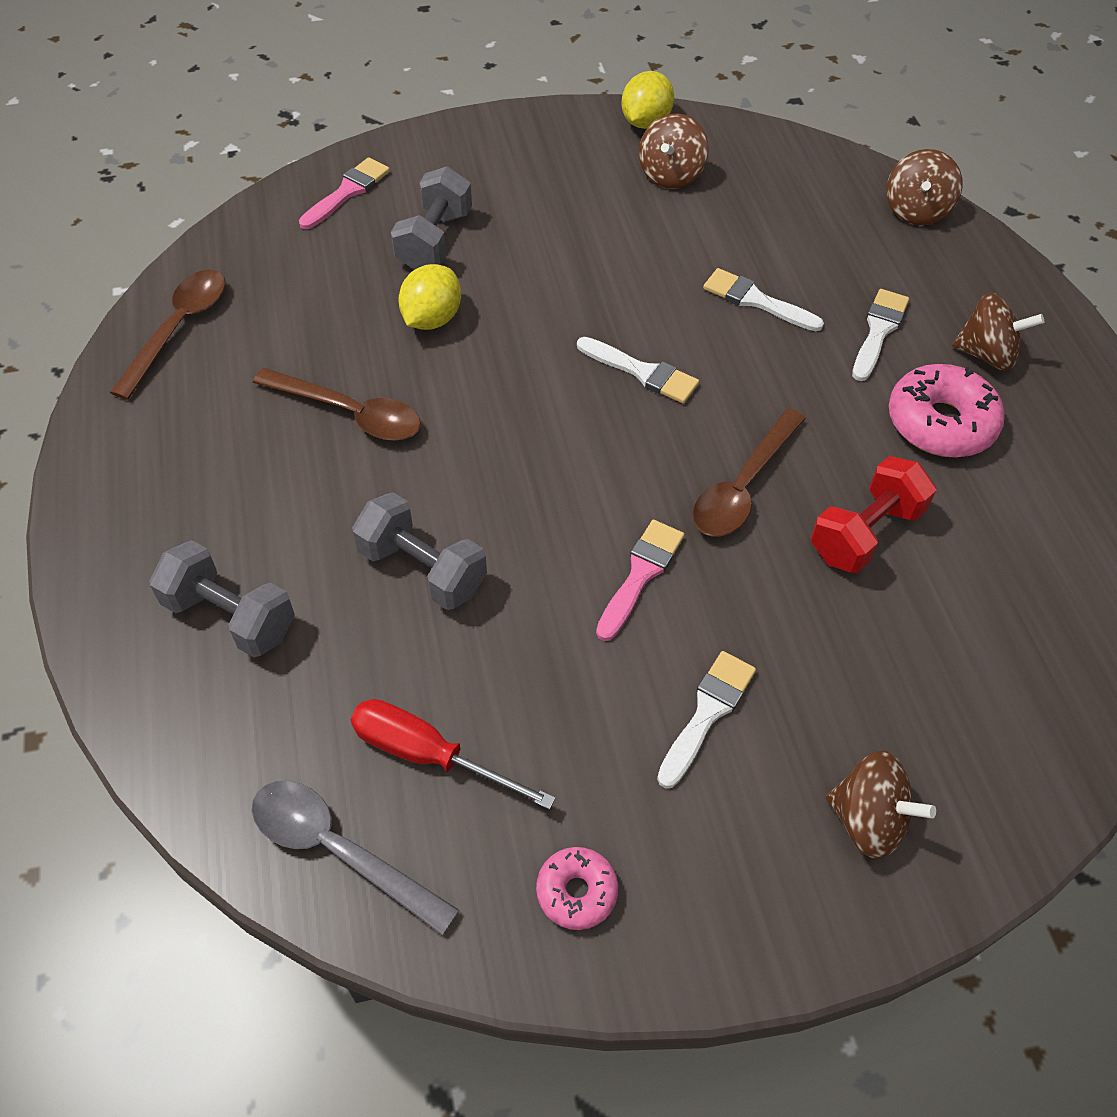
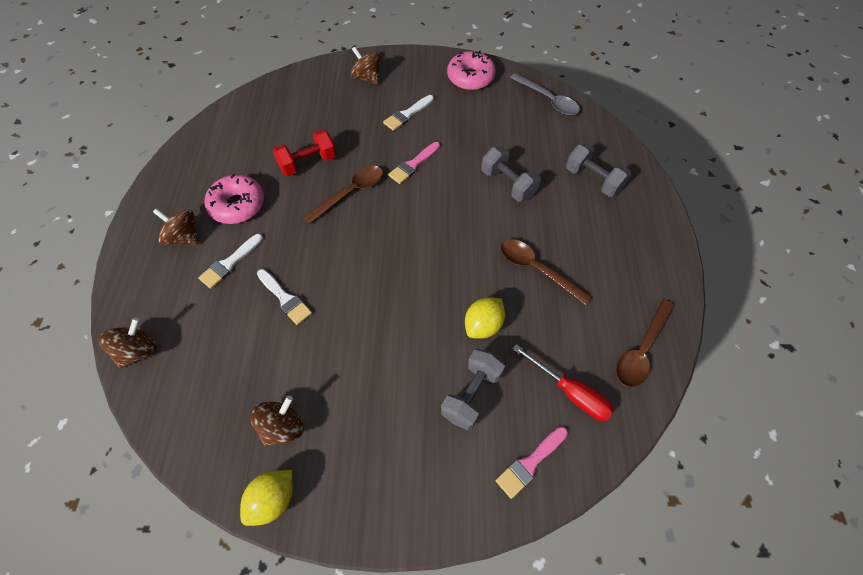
camera: 165 degrees left, 5 degrees up
(428, 755) = (514, 120): red screwdriver -> red screwdriver (570, 392)
(576, 892) = (470, 77): pink donut -> pink donut, size x1.78
(641, 372) = (372, 263): white brush -> none

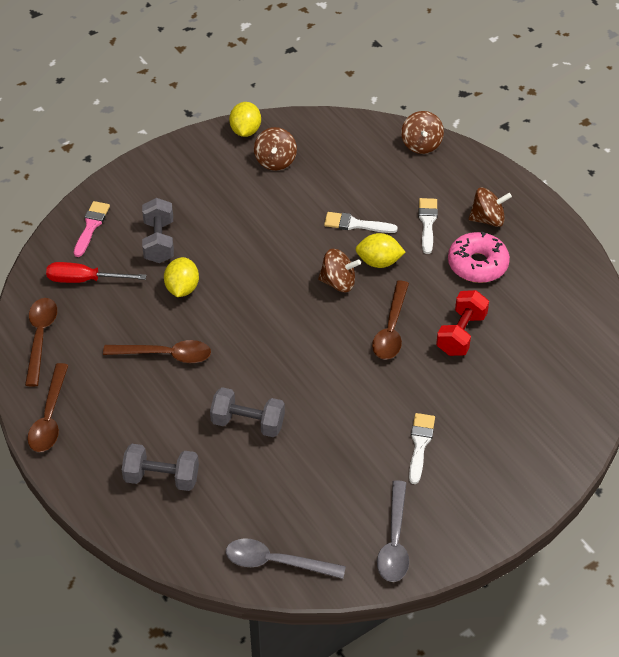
camera: 145 degrees right, 10 degrees down
(303, 251) = (379, 262): none -> yellow lemon
(367, 78) = (512, 466): brown spinning top -> brown spinning top (338, 282)
(413, 164) = (359, 390): pink brush -> none
(470, 77) = (394, 541): pink donut -> grey spoon
(661, 268) = (49, 417): none -> brown spoon

